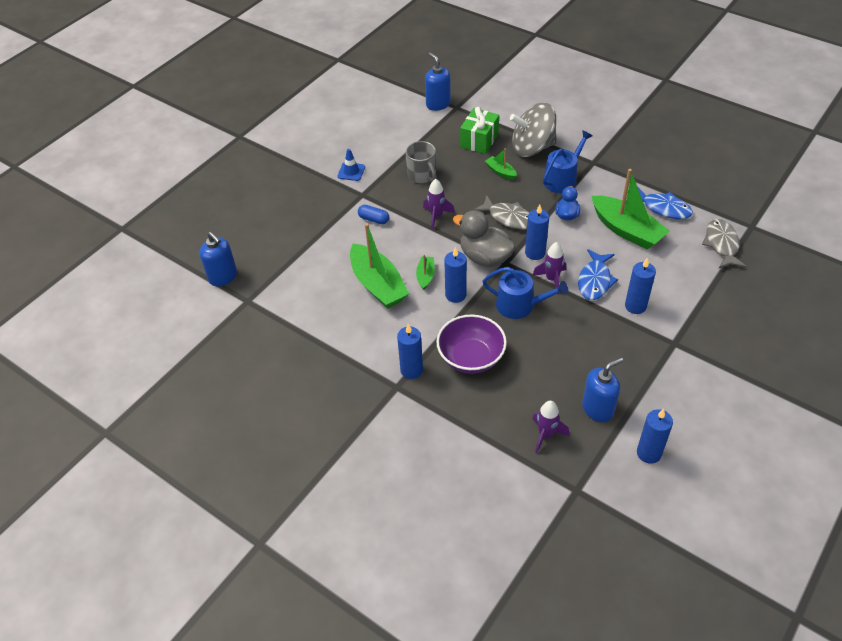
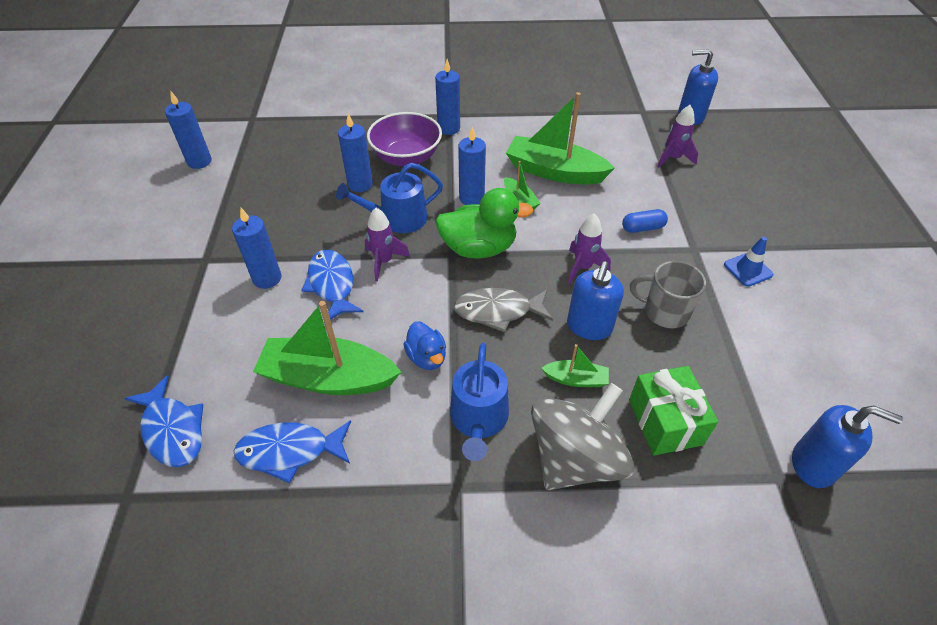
camera: 140 degrees right, 0 degrees up
(485, 257) = (479, 248): grey duck -> green duck
(535, 253) = (427, 282): blue candle -> blue candle (360, 184)
(546, 435) = (298, 137): purple rocket -> purple rocket (673, 158)
(598, 409) = (261, 171): blue soap dispenser -> blue soap dispenser (589, 326)
(721, 244) = (173, 430): grey fish -> blue fish

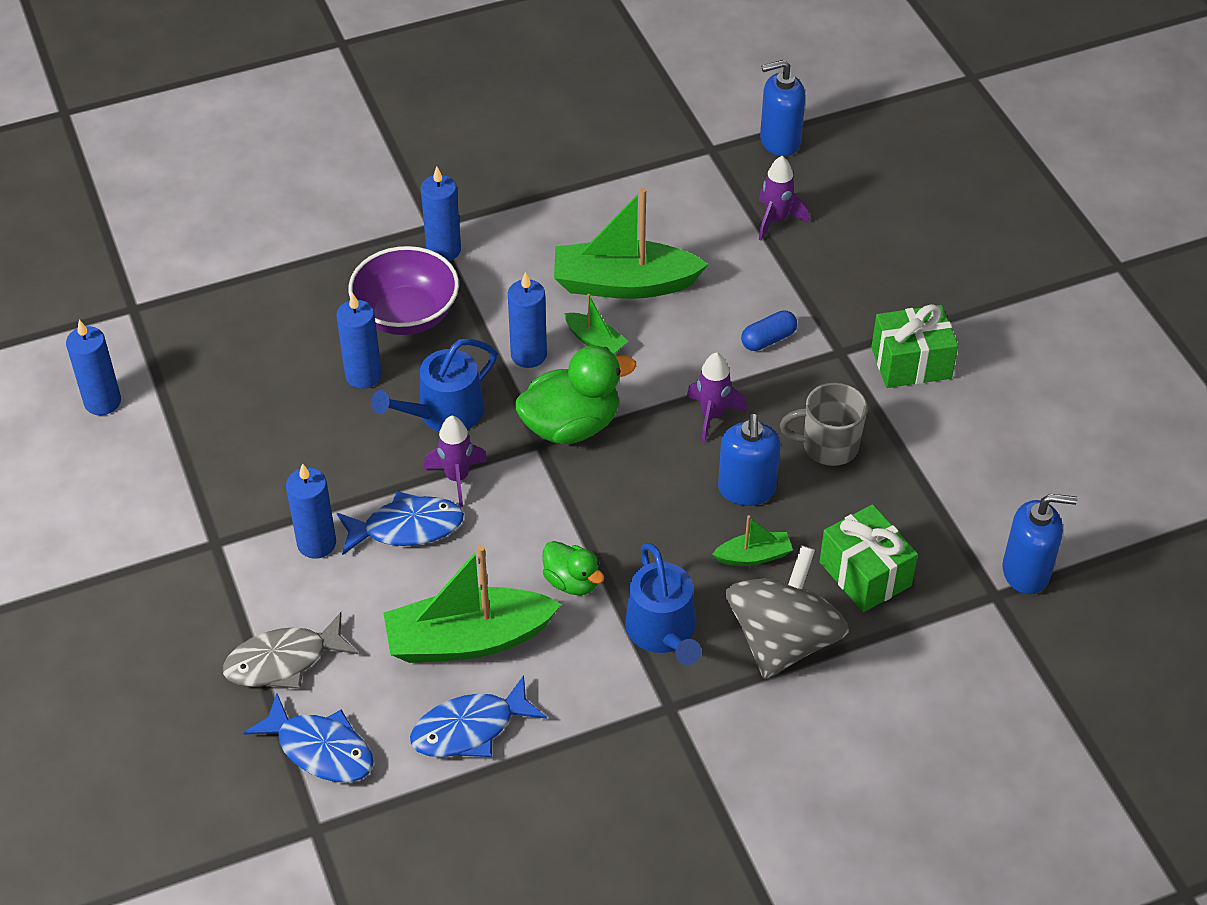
camera: 20 degrees left, 0 degrees up
(332, 285) = (407, 527): blue fish -> blue fish turned 120 degrees clockwise
(427, 357) = (572, 582): blue duck -> green duck
(498, 311) = (631, 502): grey fish -> grey fish (283, 661)
(748, 269) = (911, 363): blue traffic cone -> green gift

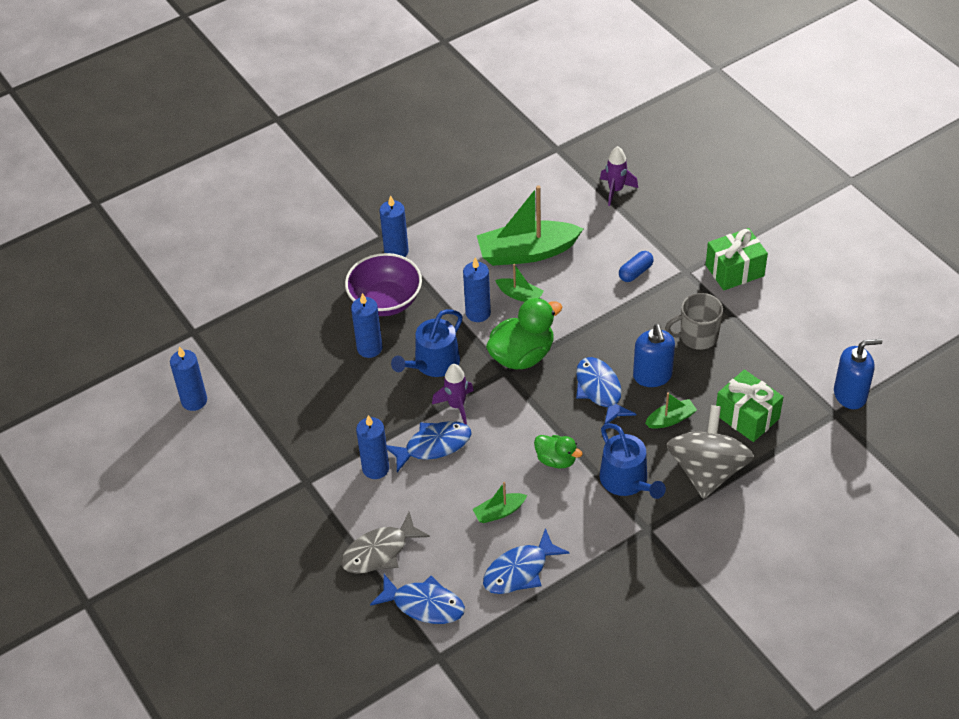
camera: 10 degrees left, 0 degrees up
(468, 639) = (499, 512): green boat -> green boat, size x0.47
(665, 496) = (600, 390): none -> blue fish
(712, 416) = (614, 331): purple rocket -> none
(779, 141) = (601, 135): blue soap dispenser -> none

